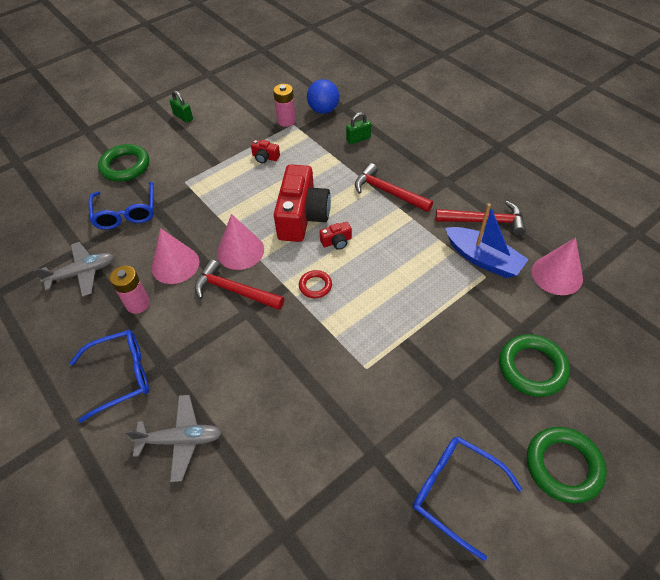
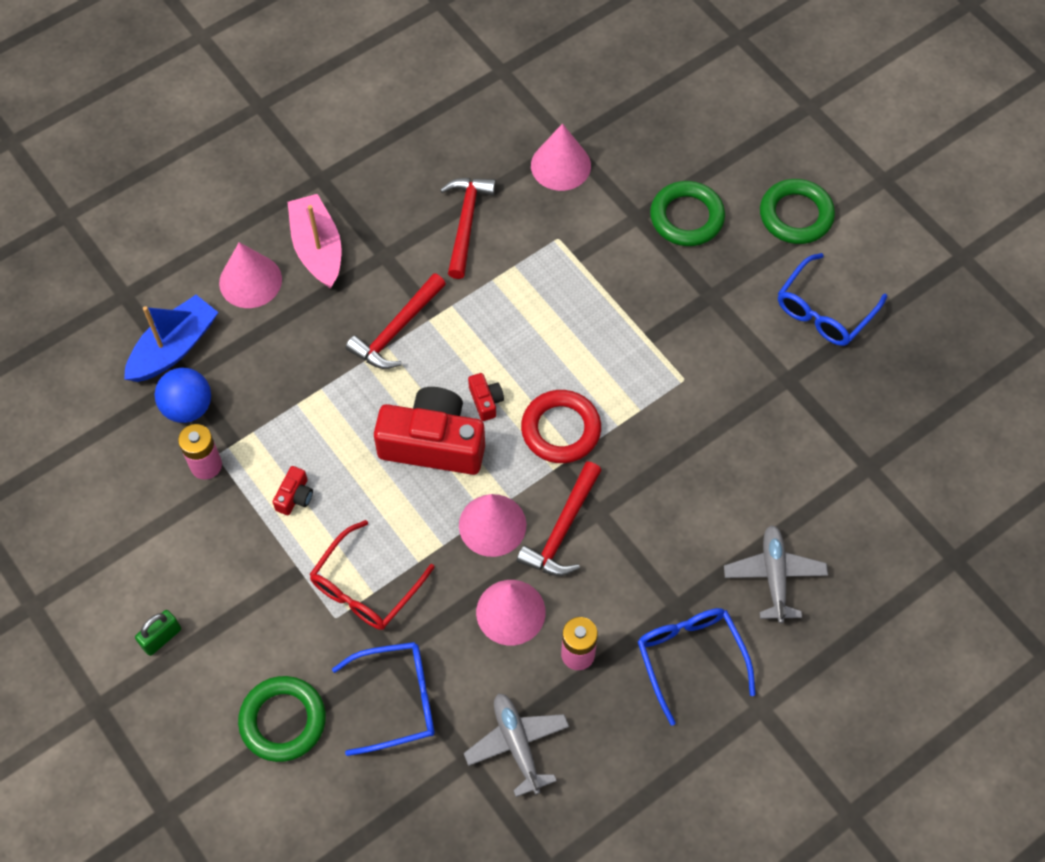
camera: 90 degrees left, 10 degrees up
(203, 193) = (366, 586): none -> red glasses
(315, 286) = (561, 429): red ring -> red ring, size x1.81
(358, 139) = (272, 360): green padlock -> none
(413, 124) = (250, 281): none -> pink cone
(444, 150) = (317, 249): none -> pink boat
(483, 259) = (530, 236): blue boat -> blue boat (174, 348)

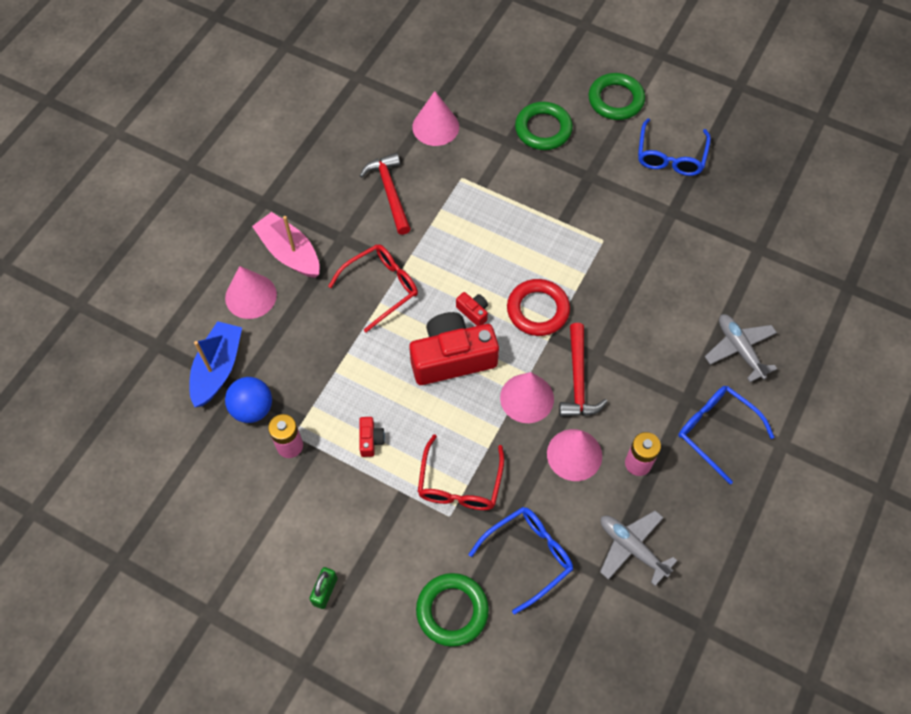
camera: 25 degrees left, 0 degrees up
(396, 330) = (380, 288): red hammer -> red glasses

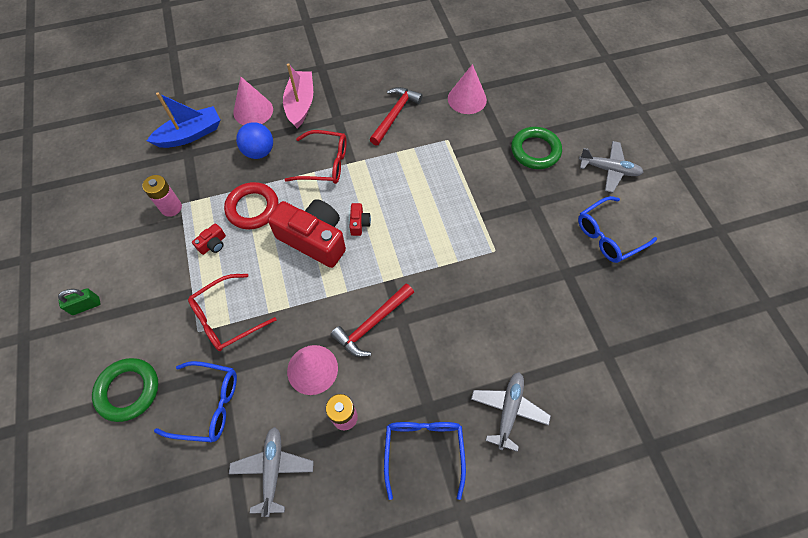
camera: 45 degrees right, 0 degrees up
(252, 409) = (179, 170): blue ball -> blue ball (259, 152)
(527, 398) = (327, 305): pink cone -> none
(538, 310) = (399, 257): red ring -> red ring (253, 208)
(615, 100) = (609, 170): green ring -> grey plane

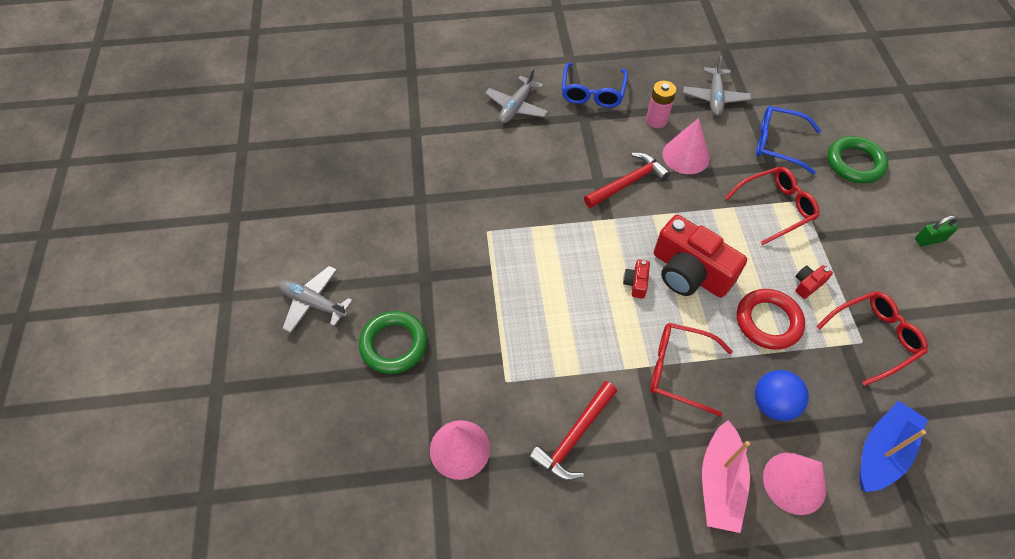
camera: 170 degrees left, 5 degrees down
(171, 207) = (873, 338): pink battery -> red glasses
(190, 134) = (882, 452): blue boat -> blue boat turned 150 degrees clockwise
(609, 235) = (357, 228): blue glasses -> none

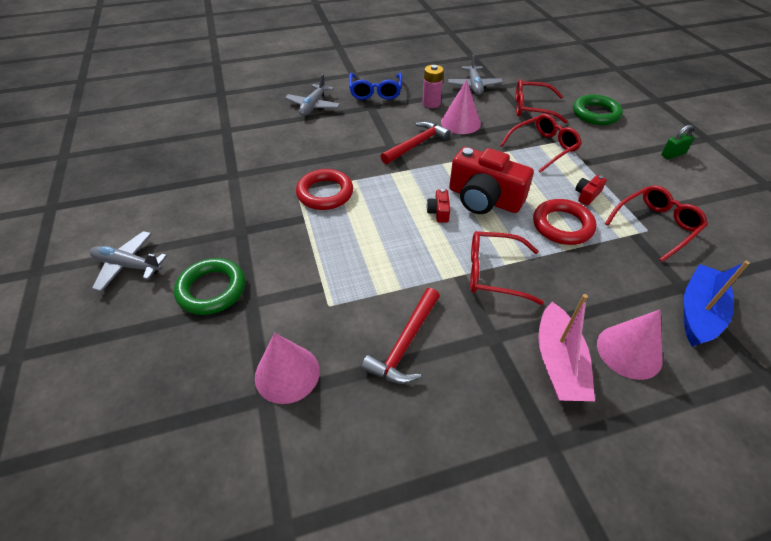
camera: 10 degrees left, 10 degrees down
(517, 239) = (325, 193): none -> red ring
(773, 404) = (587, 288): blue ball -> none
(778, 144) = (532, 108): blue glasses -> red glasses

